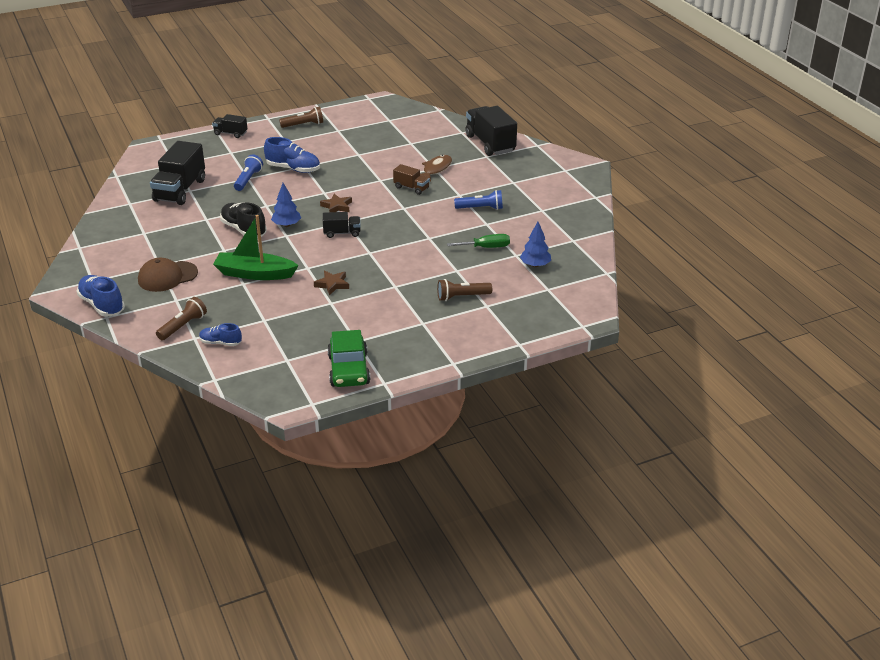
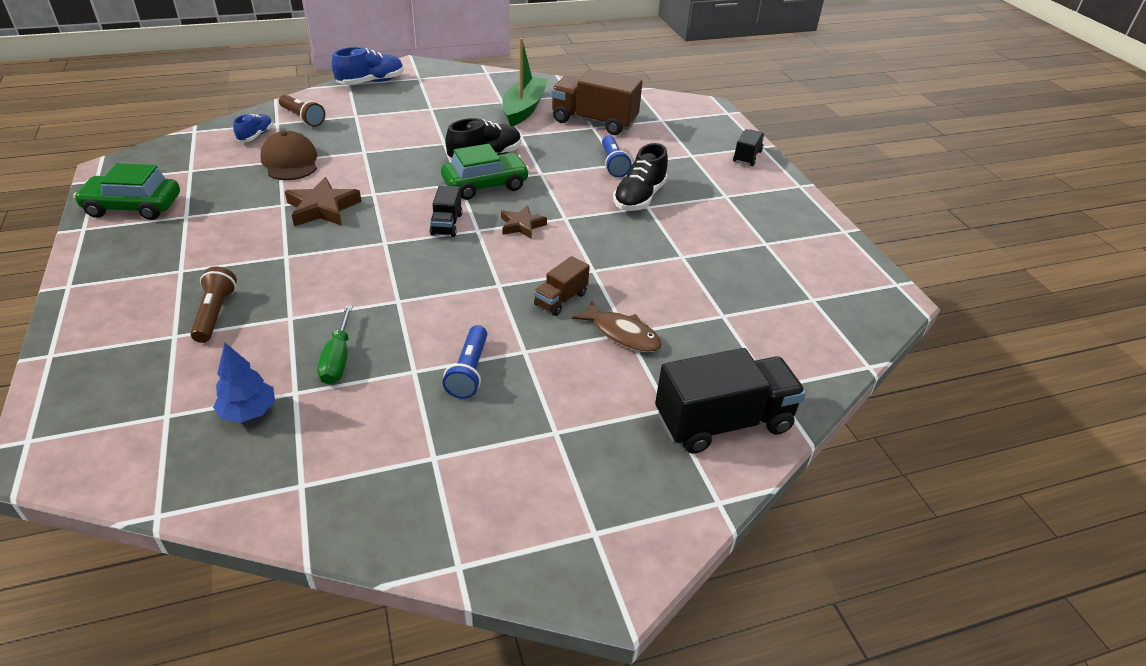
camera: 95 degrees right, 5 degrees up
(167, 276) = (404, 112): brown cap -> brown cap (290, 161)
(180, 190) = (594, 122): black truck -> brown truck
(248, 180) = (613, 164): blue flashlight -> blue flashlight turned 60 degrees clockwise
(254, 274) = (380, 159): green boat -> green boat (524, 109)
(286, 225) = (485, 185): blue tree -> green car
(293, 169) = (639, 198): blue shoe -> black shoe
(303, 125) = (781, 213): brown flashlight -> none
(332, 284) = (322, 208): brown star -> brown star, size x1.56

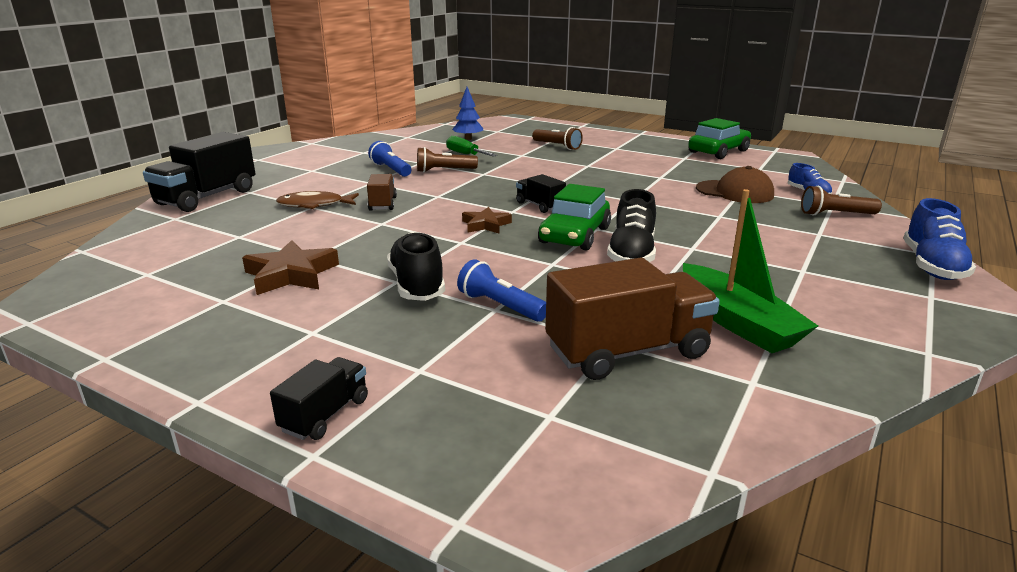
camera: 140 degrees right, 15 degrees down
(322, 208) = (634, 184): brown star -> brown star (291, 274)
(422, 331) = (444, 171): none -> brown flashlight
(747, 157) = (325, 415): black truck -> black truck turned 135 degrees counterclockwise

